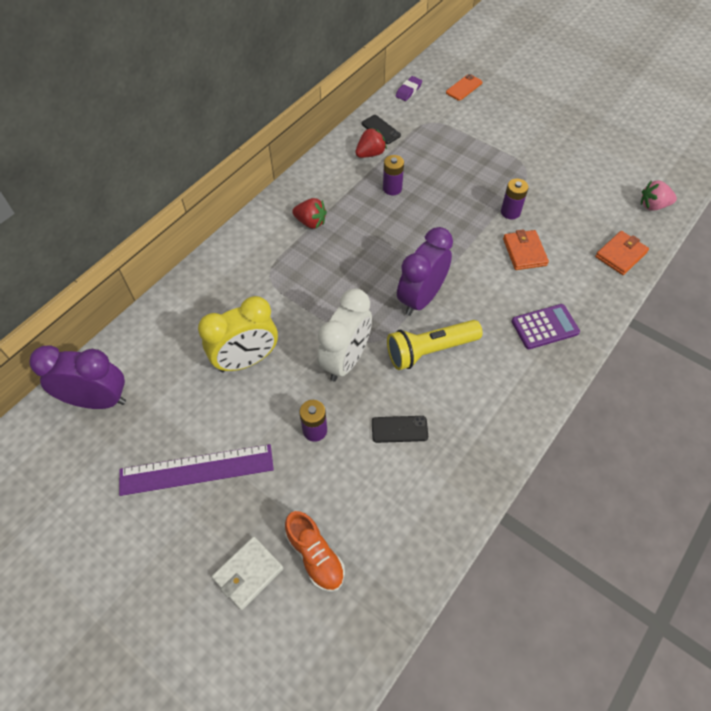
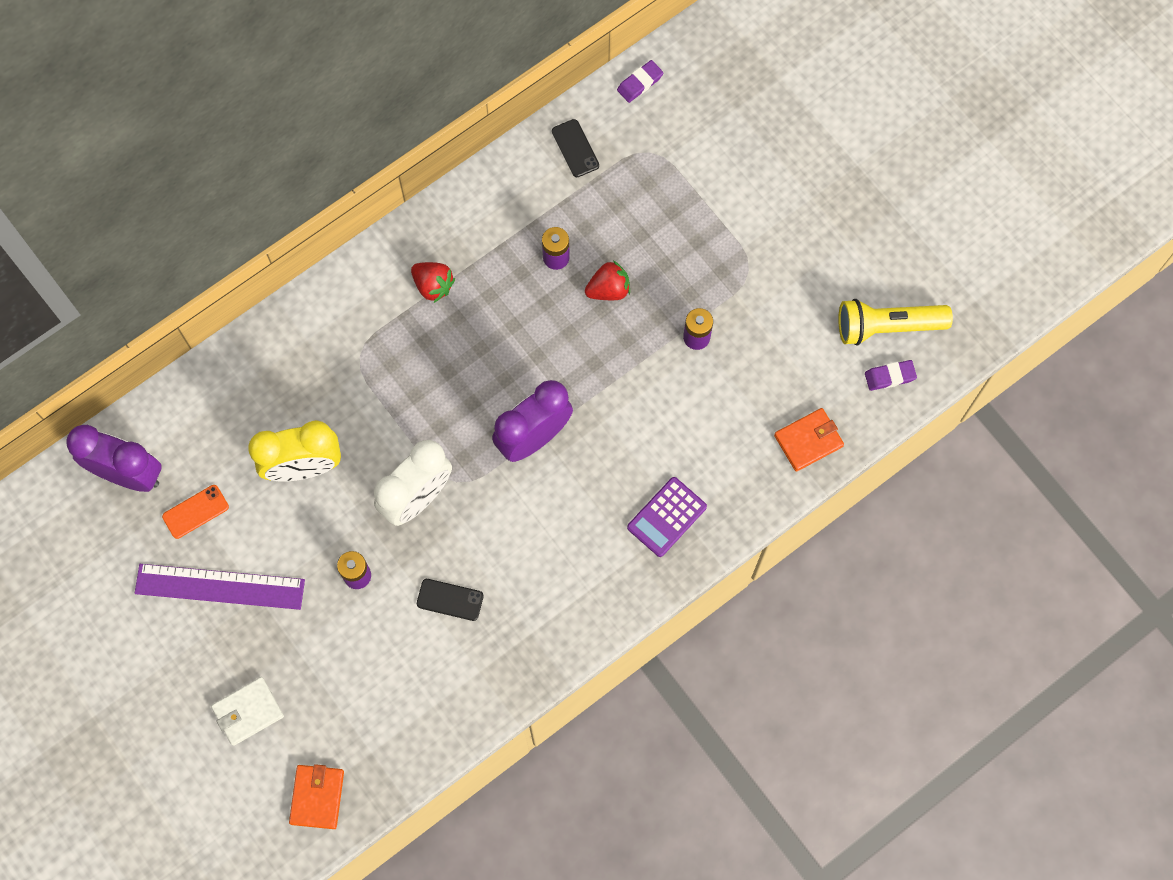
camera: 15 degrees right, 15 degrees up
(315, 556) = (319, 713): orange shoe -> none
(370, 154) = (546, 189): red strawberry -> red strawberry (608, 289)
(430, 351) = (518, 512): yellow flashlight -> yellow flashlight (887, 327)
(464, 87) = (722, 97): orange phone -> orange phone (195, 511)
(524, 252) = (688, 404): orange wallet -> orange wallet (317, 797)
(545, 327) = (666, 517): purple calculator -> purple calculator turned 135 degrees clockwise
(653, 205) = (890, 376): pink strawberry -> purple eraser

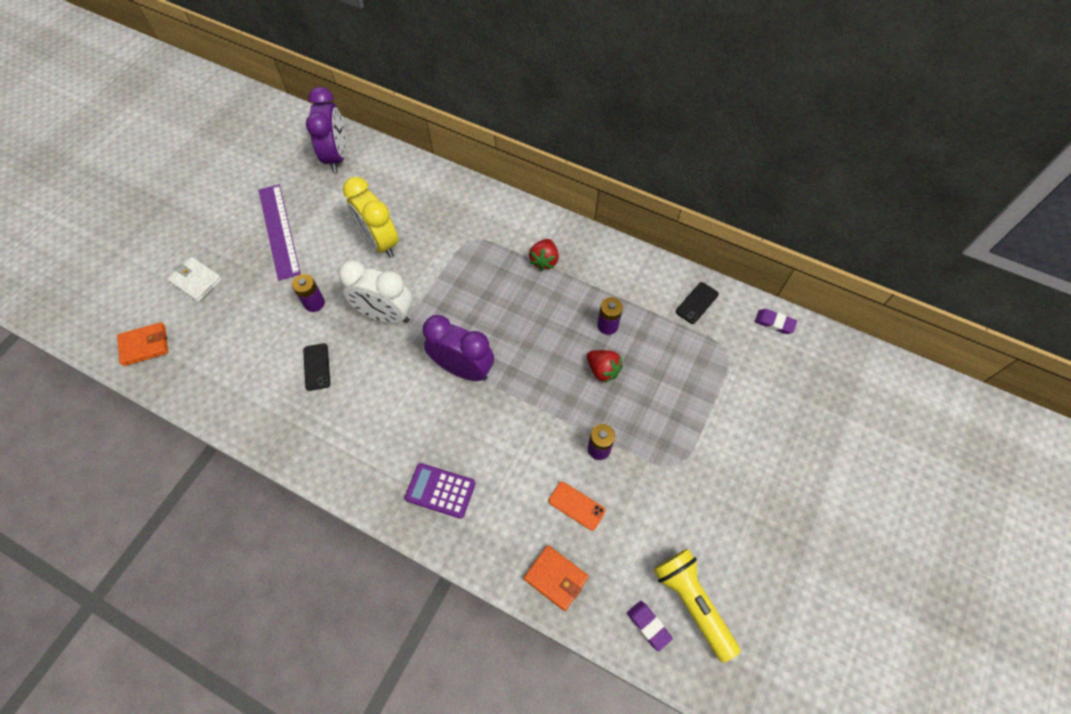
camera: 65 degrees right, 10 degrees down
(195, 511) = (325, 198): orange phone -> orange phone (576, 506)

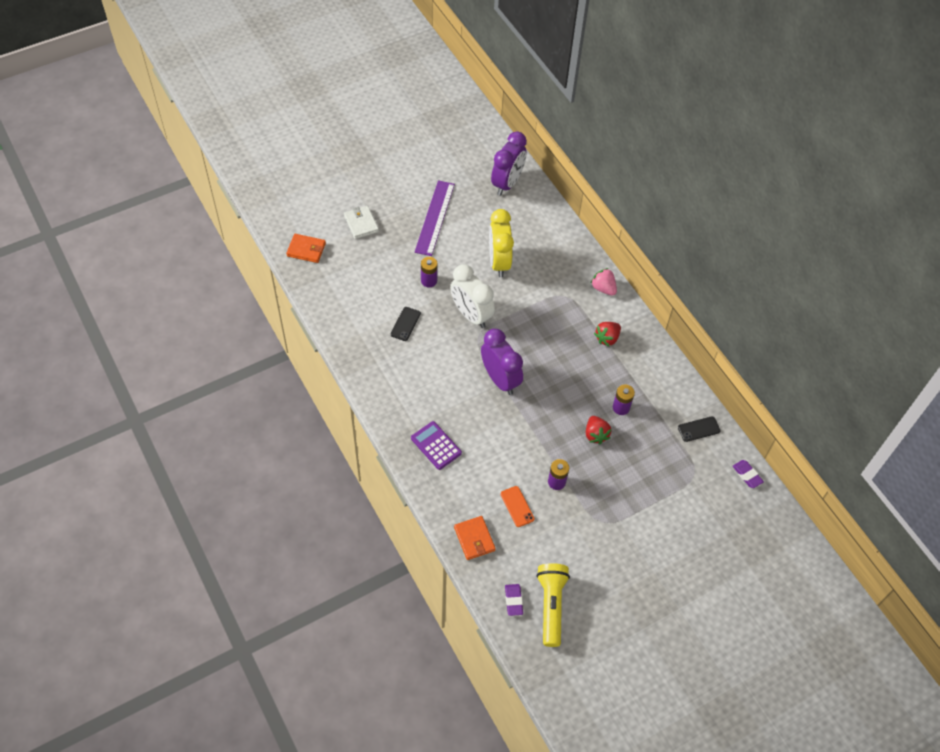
camera: 30 degrees right, 5 degrees down
(505, 212) = (603, 288): none -> pink strawberry

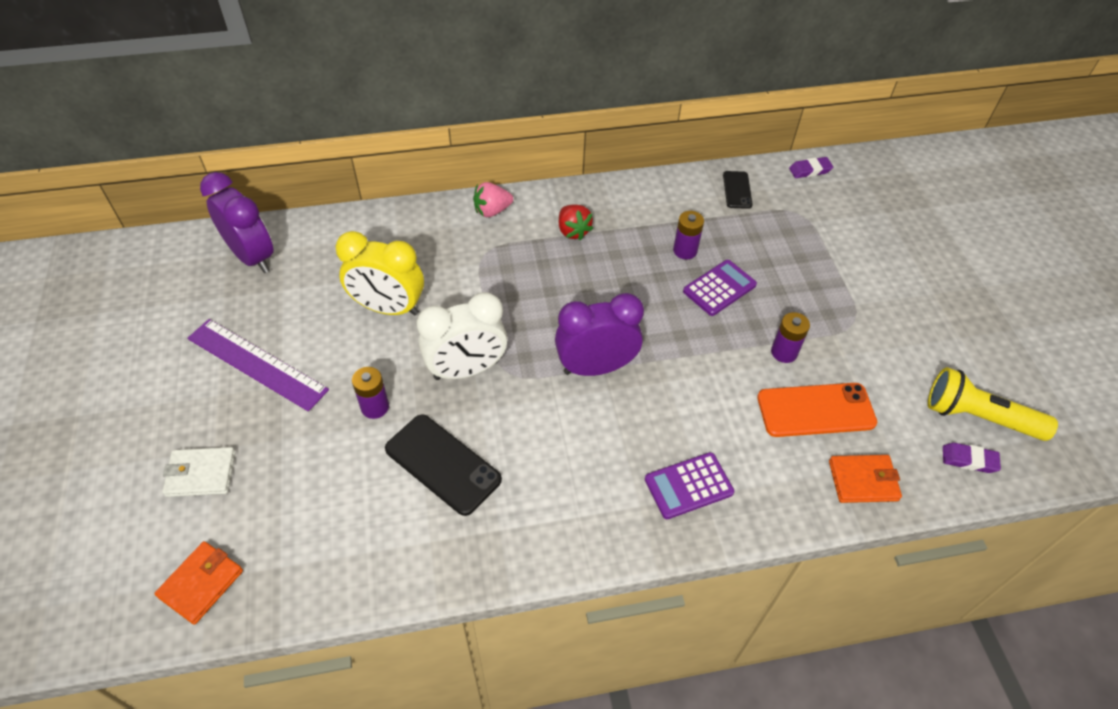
camera: 70 degrees left, 5 degrees down
(405, 324) = (443, 464): black phone -> black phone, size x1.76
(517, 506) = (815, 410): orange phone -> orange phone, size x1.76
(595, 434) = (719, 288): red strawberry -> purple calculator

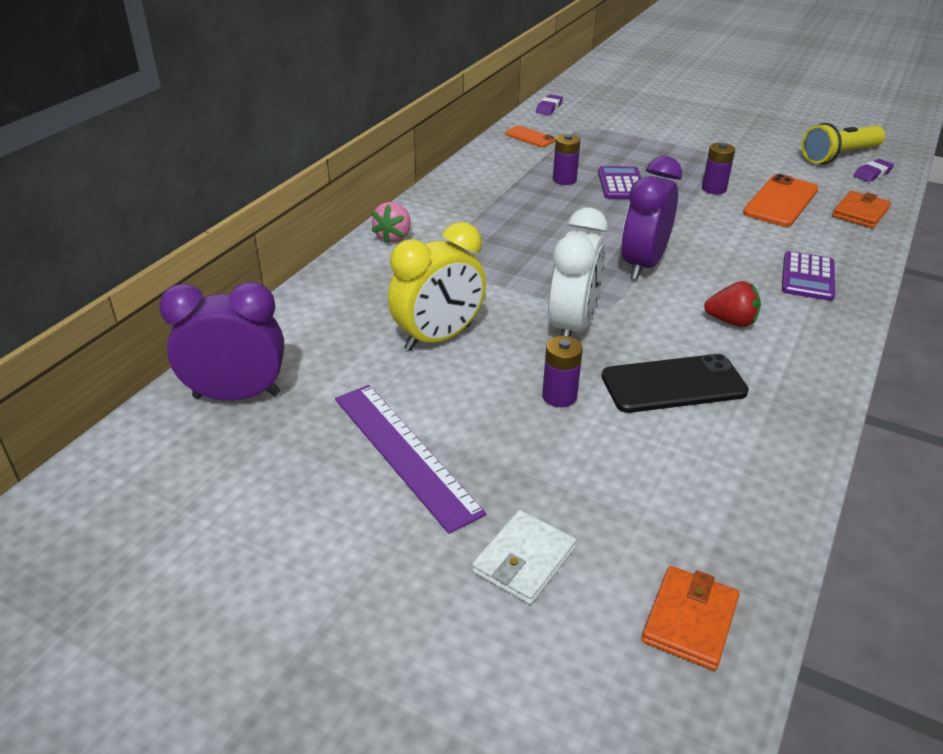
camera: 50 degrees left, 15 degrees down
(201, 584) = (690, 620): orange wallet -> orange wallet turned 45 degrees clockwise
(257, 364) = (405, 453): purple ruler -> purple ruler turned 75 degrees clockwise
(573, 231) = (476, 212): red strawberry -> red strawberry (731, 321)
(737, 190) = (530, 137): black phone -> orange phone

